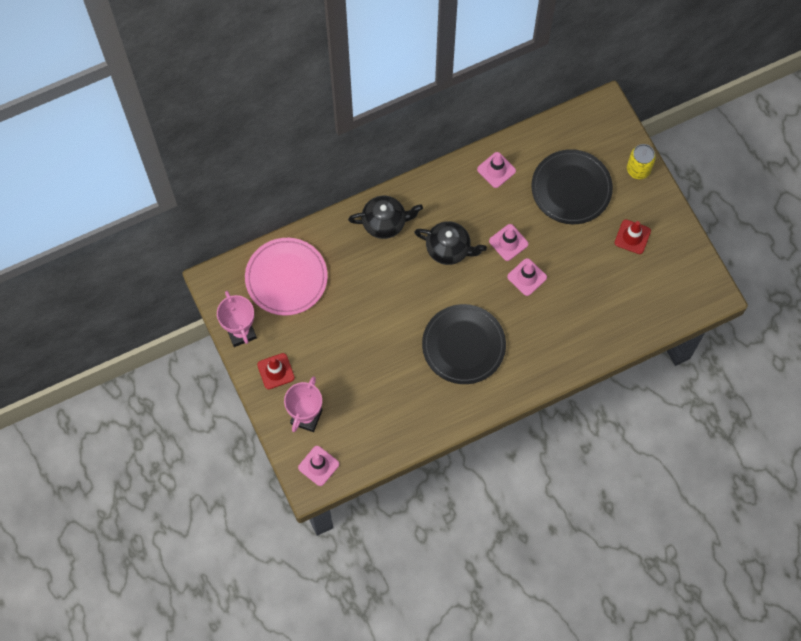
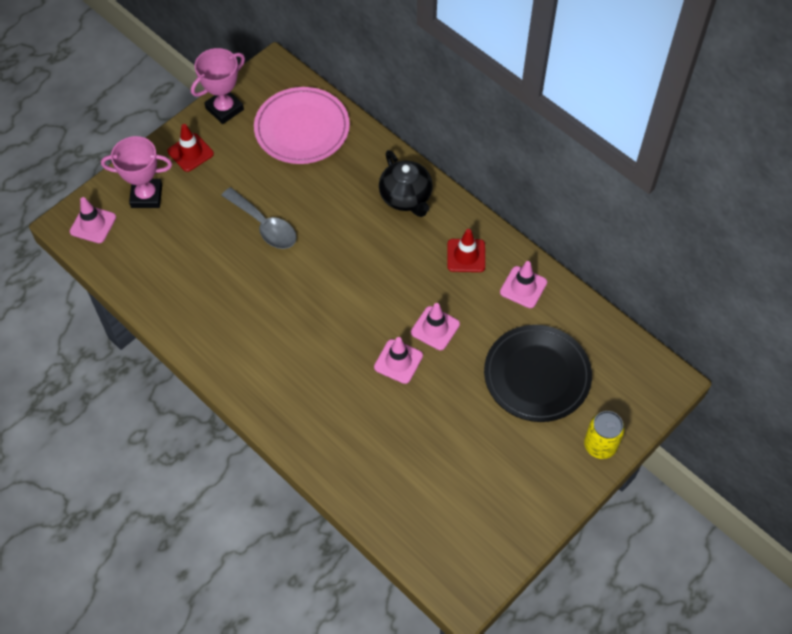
camera: 70 degrees right, 10 degrees down
(371, 334) = (264, 225): none -> grey spoon
(449, 249) = (400, 269): black teapot -> none
(463, 345) = (285, 321): black plate -> none
(632, 237) = (503, 466): red traffic cone -> red traffic cone (466, 255)

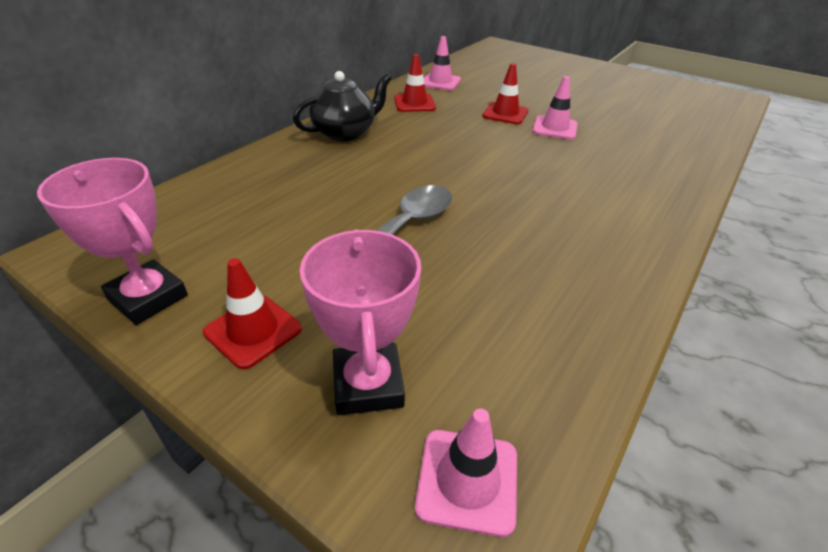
camera: 100 degrees left, 20 degrees down
(302, 128) = (221, 209): pink plate -> none
(435, 328) = (505, 114): pink traffic cone -> red traffic cone
(537, 375) = (524, 77): black plate -> none
(600, 445) = (566, 60): yellow can -> none

